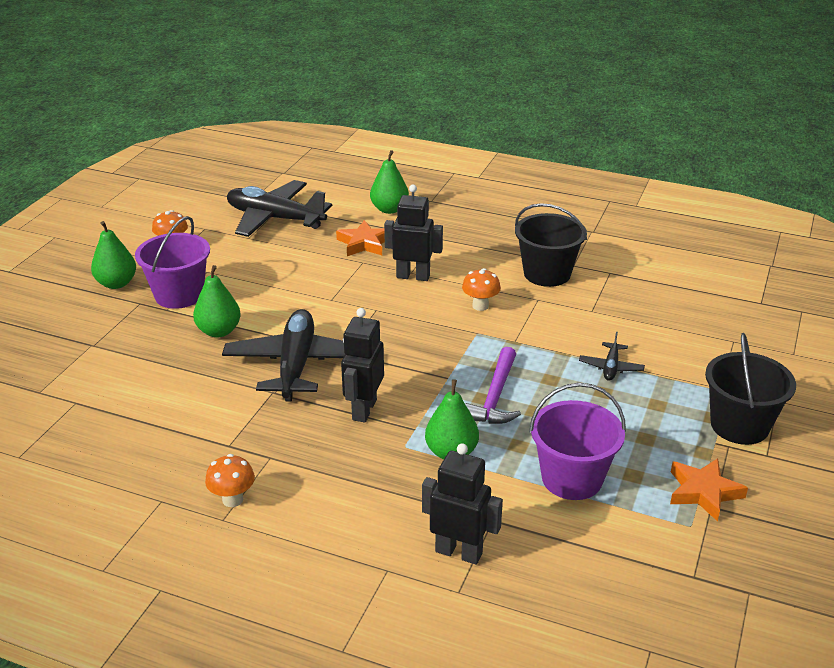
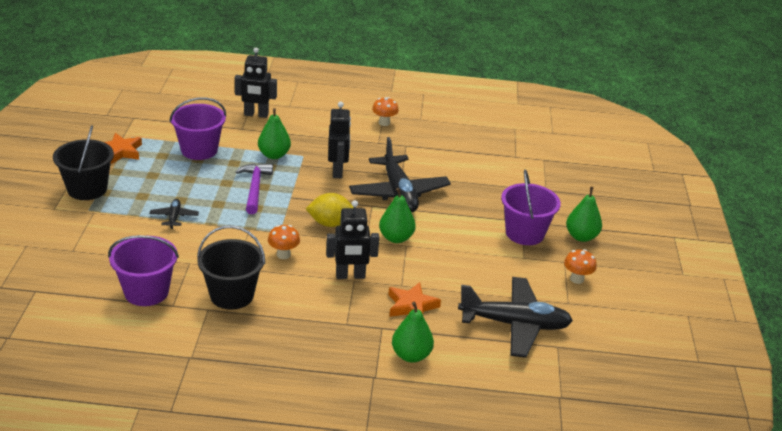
camera: 160 degrees right, 0 degrees up
(219, 331) = (469, 209): green pear -> green pear (396, 238)
(410, 335) = (330, 223): none -> yellow lemon
(638, 287) = (146, 292): none -> purple bucket

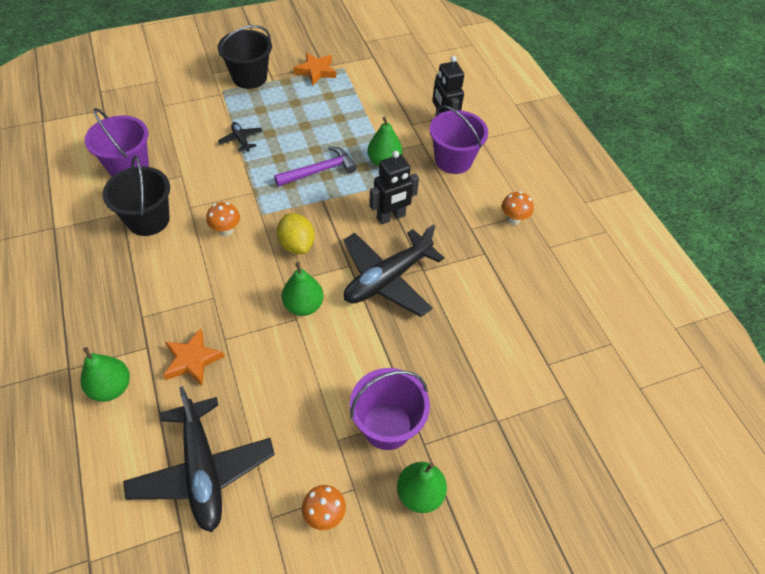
camera: 65 degrees right, 20 degrees up
(174, 217) = (241, 140): black plane -> black plane turned 90 degrees counterclockwise
(199, 150) = (354, 113): purple bucket -> purple bucket (453, 160)
(350, 276) = (219, 292): black robot -> none

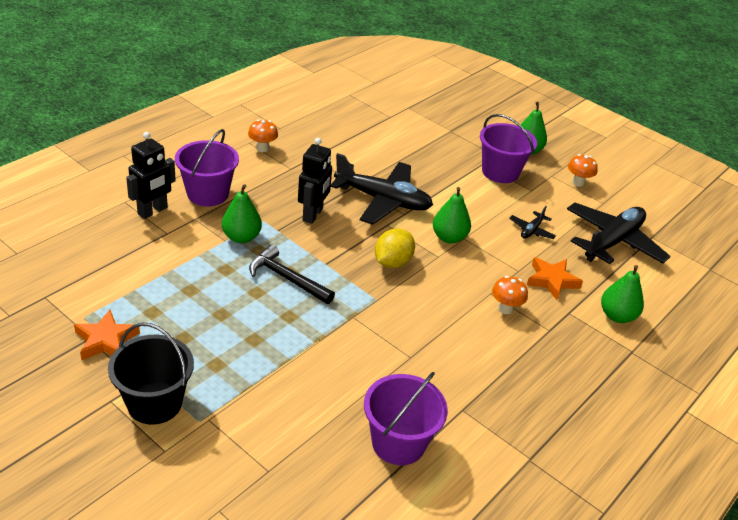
camera: 120 degrees left, 15 degrees down
(148, 220) = (453, 382): black bucket -> none
(226, 230) = (416, 316): orange mushroom -> orange mushroom (505, 308)
(241, 140) = (282, 359): black plane -> black plane (531, 230)
(319, 170) = (287, 278): purple hammer -> black hammer
(391, 217) = (313, 215): black robot -> black robot turned 75 degrees clockwise

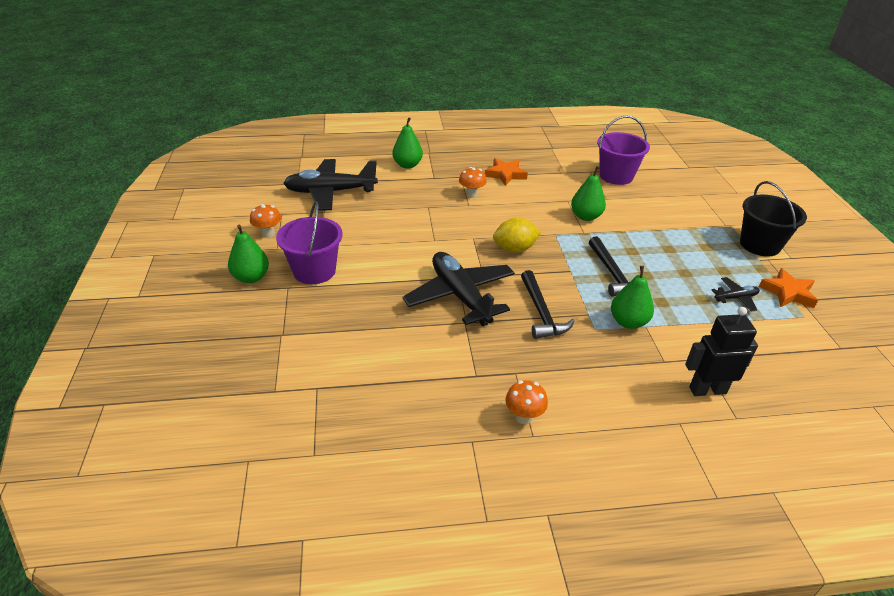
camera: 135 degrees left, 0 degrees up
(207, 194) = (634, 384): purple bucket -> none
(313, 215) = (541, 312): black robot -> black hammer
(449, 238) = (446, 245): green pear -> green pear (585, 216)
(531, 230) = (374, 222): black plane -> black plane (736, 298)
(552, 280) = (415, 193): orange star -> orange star (505, 174)

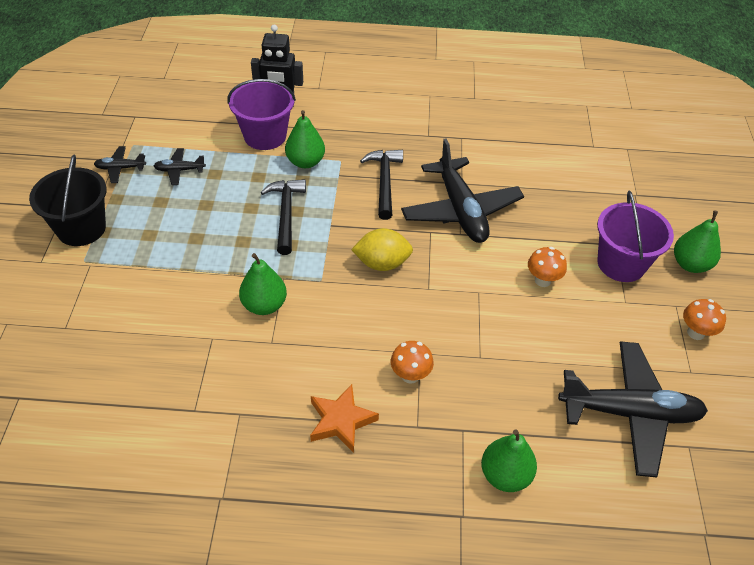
camera: 170 degrees left, 10 degrees up
(524, 417) = (432, 106): orange mushroom -> orange mushroom (542, 280)
(616, 176) = (160, 390): purple bucket -> purple bucket (265, 136)
(788, 293) = (120, 168): orange star -> black plane

